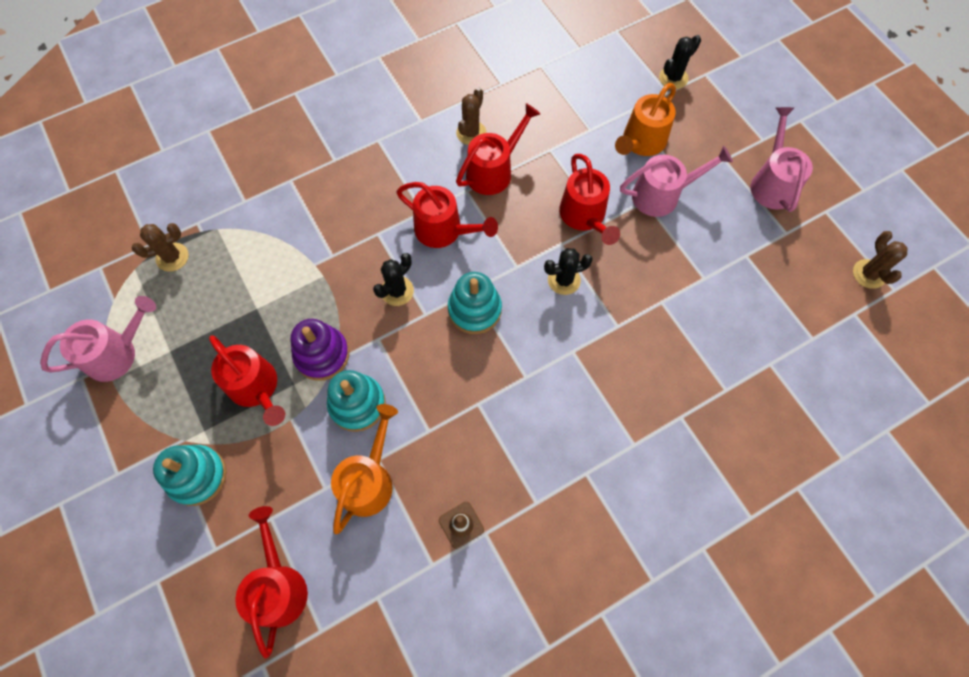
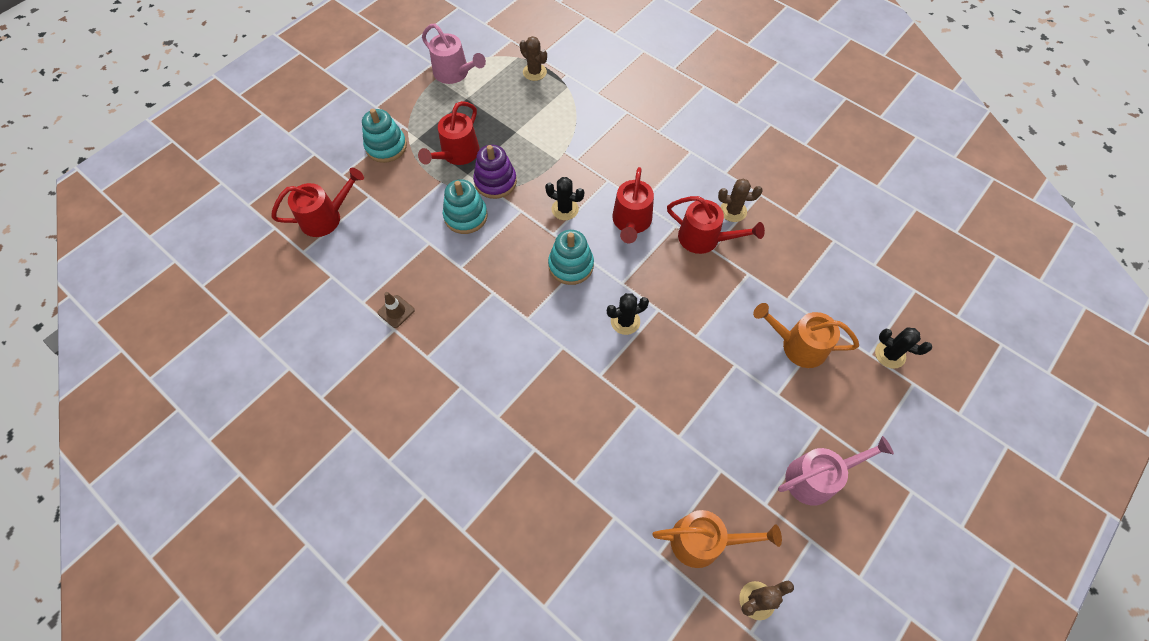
camera: 70 degrees right, 5 degrees down
(369, 479) = (412, 243): orange watering can -> orange watering can (704, 541)
(564, 280) = (625, 321): black cactus -> black cactus turned 75 degrees counterclockwise
(585, 217) = (694, 320): red watering can -> none
(662, 195) = (749, 378): pink watering can -> none

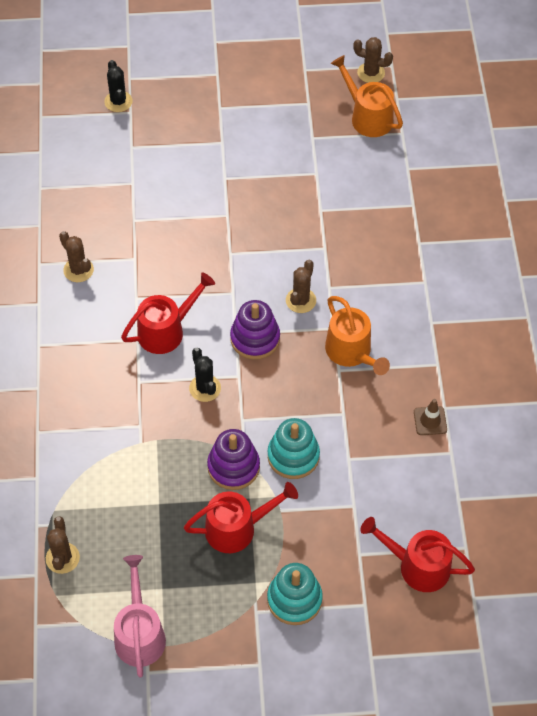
camera: 135 degrees left, 5 degrees down
(571, 265) = (255, 338): turquoise stacking toy -> purple stacking toy
(571, 318) = (301, 300): none -> brown cactus
(625, 321) = (264, 265): black cactus -> none
(705, 239) = (129, 269): red watering can -> none
(797, 345) = (168, 154): orange watering can -> orange watering can (352, 353)
(817, 477) = (259, 89): pink watering can -> none

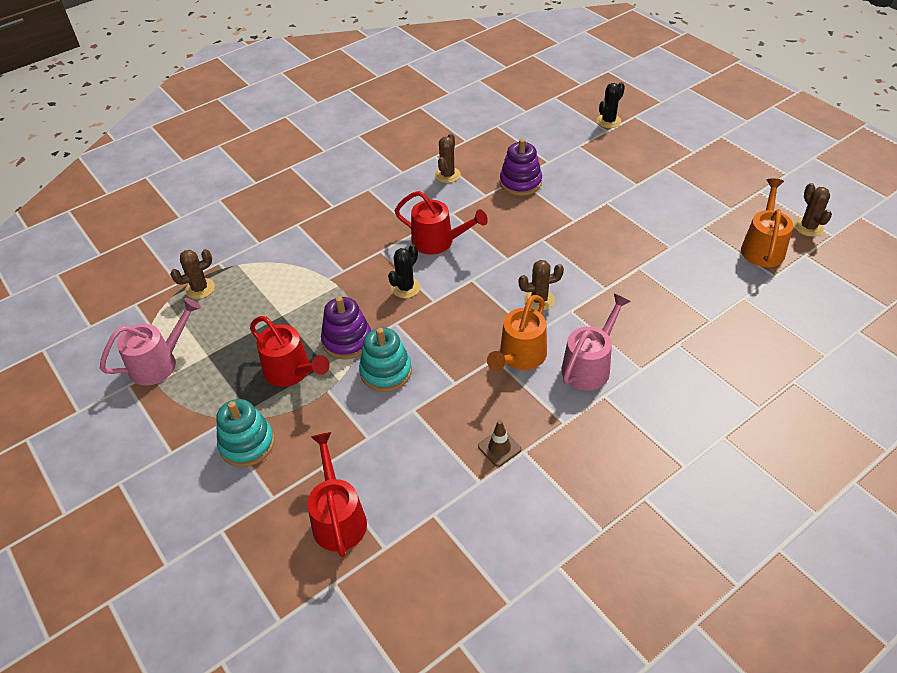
camera: 60 degrees right, 10 degrees down
(255, 338) = (477, 292): purple stacking toy -> purple stacking toy (520, 183)
(396, 312) = (589, 365): none -> pink watering can

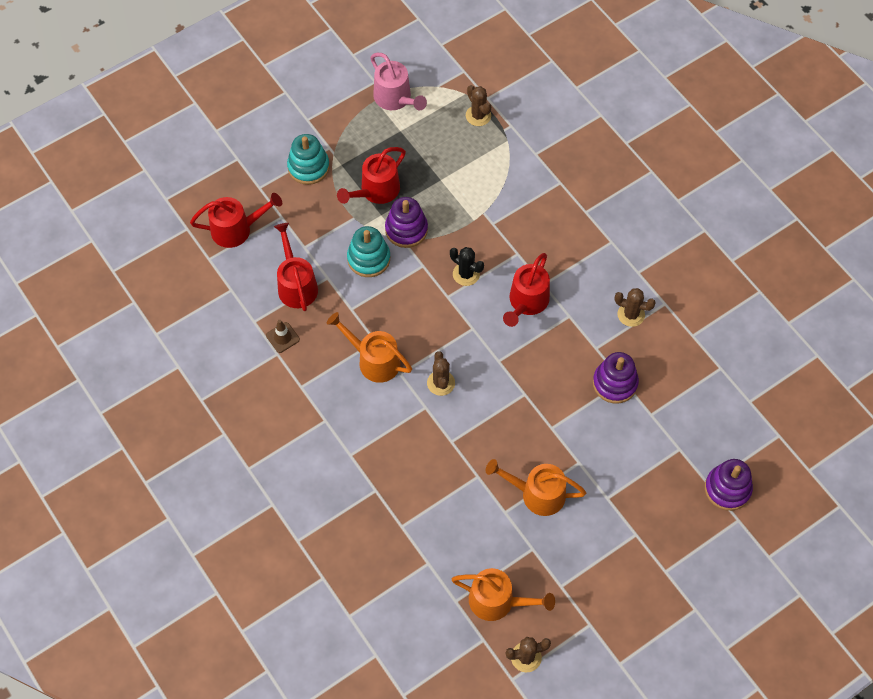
camera: 90 degrees right, 15 degrees up
(423, 441) = (296, 284): none -> red watering can
(589, 365) = (358, 414): pink watering can -> none
(608, 121) = (727, 489): black cactus -> purple stacking toy
(645, 227) = (536, 494): none -> orange watering can

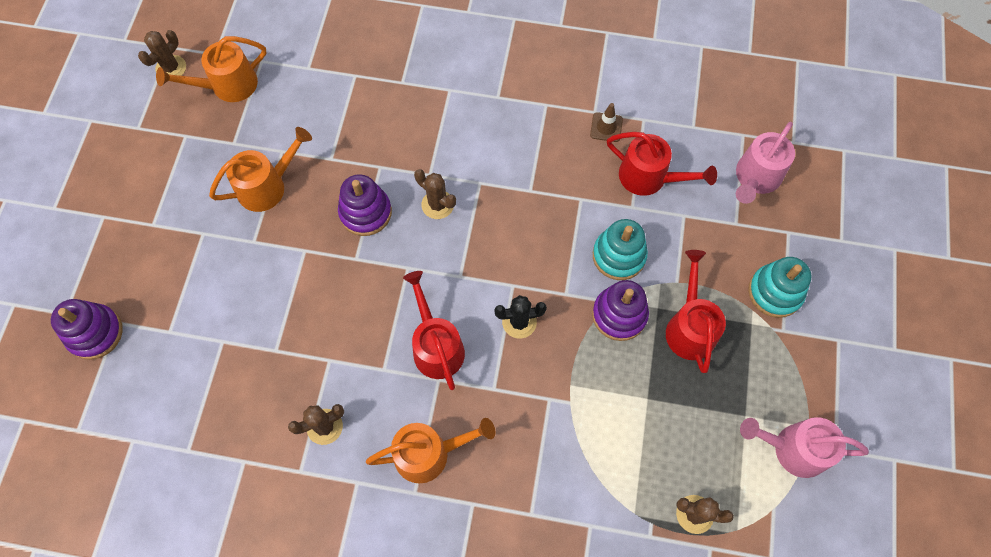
camera: 135 degrees right, 5 degrees up
(237, 229) = (755, 178): red watering can -> pink watering can
(373, 360) = (513, 174): orange watering can -> orange watering can (429, 453)
(615, 383) = (281, 341): purple stacking toy -> purple stacking toy (365, 212)

